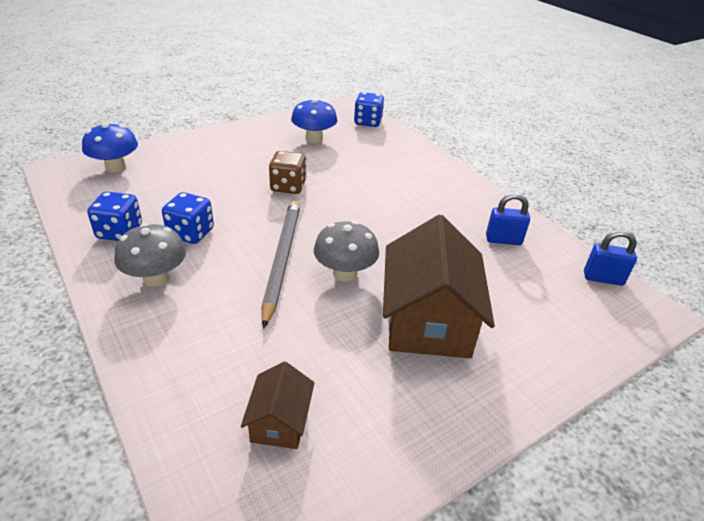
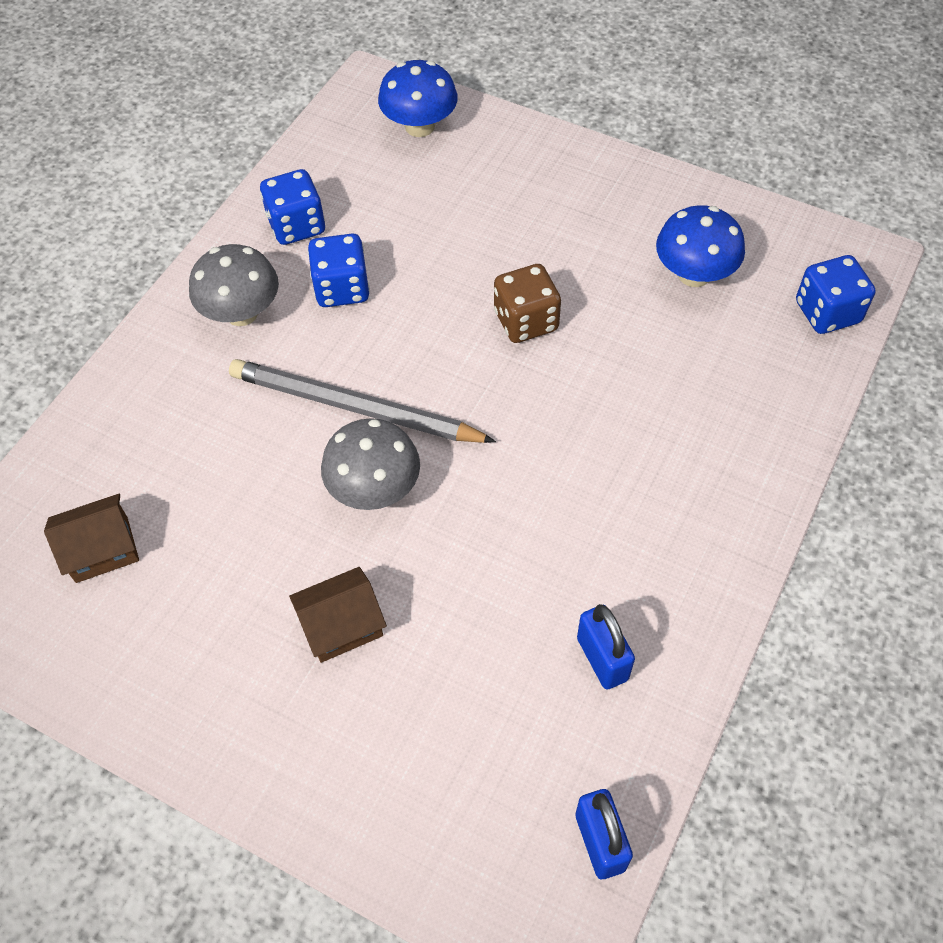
camera: 65 degrees right, 20 degrees up
(281, 260) = (354, 408): grey pencil -> grey pencil turned 135 degrees counterclockwise
(428, 320) = (342, 625): brown house -> brown house, size x0.49

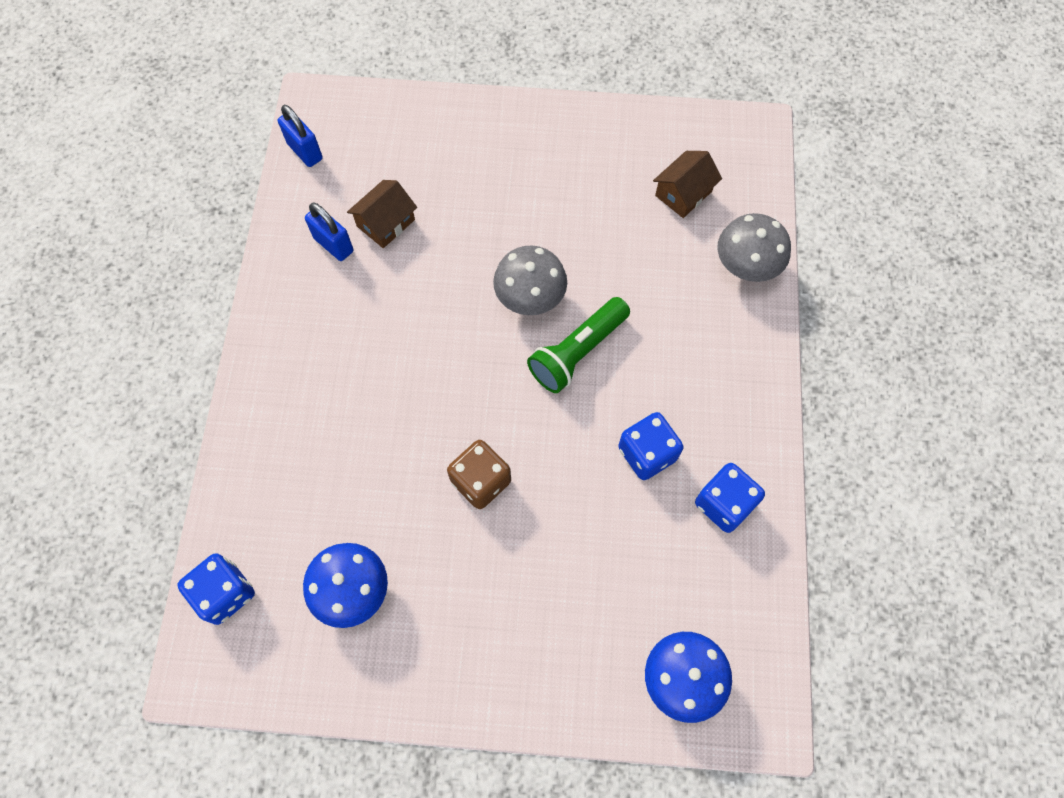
camera: 155 degrees right, 10 degrees up
(241, 313) = (712, 399): grey mushroom -> grey mushroom (746, 266)
(342, 625) = (505, 205): brown house -> brown house (386, 223)
(354, 408) = (577, 352): grey pencil -> green flashlight

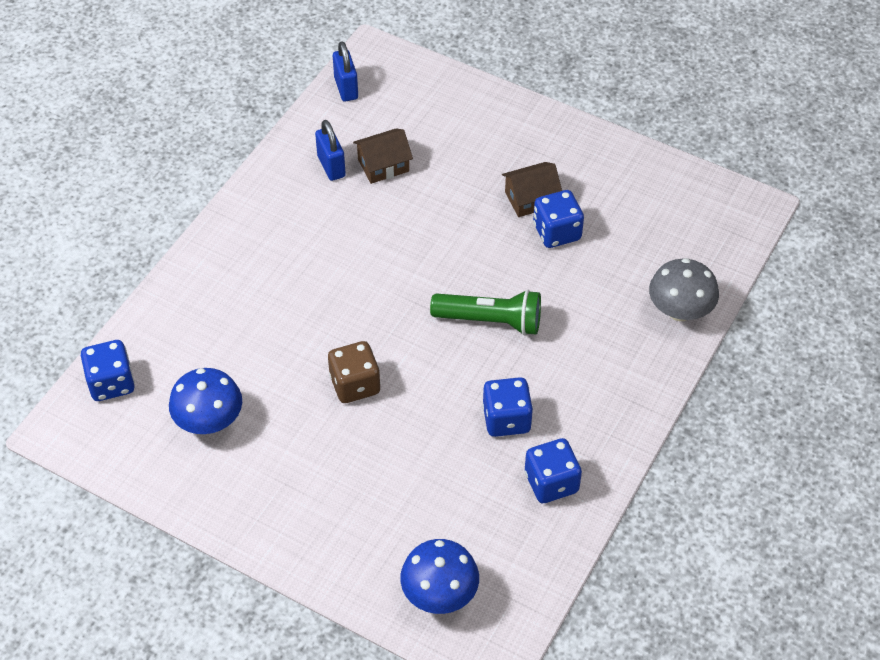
camera: 25 degrees right, 15 degrees down
(530, 297) = (473, 265): grey mushroom -> none
(577, 352) = (490, 321): green flashlight -> green flashlight turned 150 degrees counterclockwise
(591, 229) = (556, 232): none -> blue dice
(683, 193) = (656, 234): brown house -> brown house (531, 199)

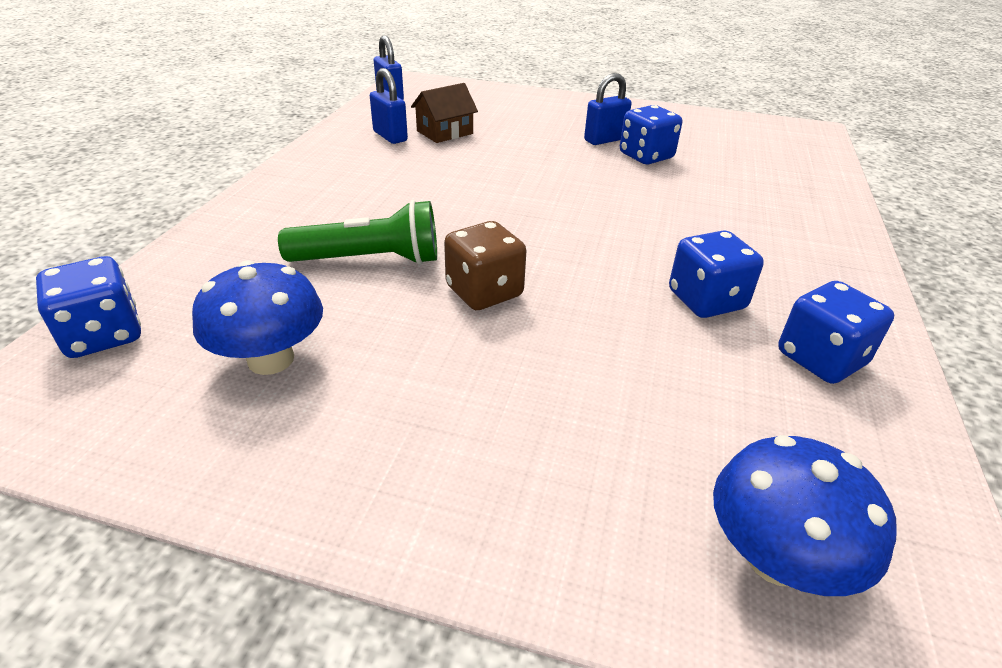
camera: 15 degrees left, 15 degrees down
(490, 321) = (623, 220): green flashlight -> green flashlight (370, 260)
(531, 199) = (604, 140): brown house -> blue padlock
(680, 310) = (816, 193): grey mushroom -> none

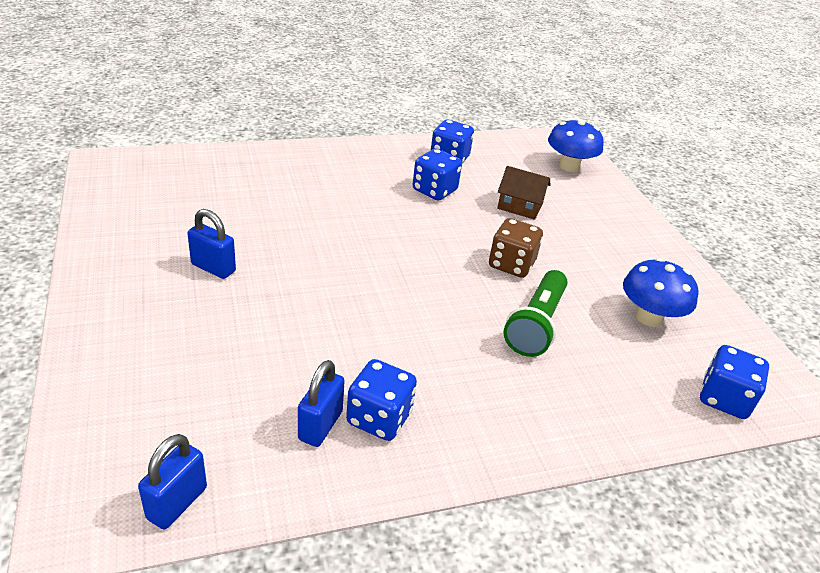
camera: 125 degrees left, 0 degrees up
(370, 260) = (535, 325): green flashlight -> green flashlight turned 120 degrees counterclockwise
(445, 132) = (274, 385): brown house -> brown house (520, 206)
(646, 156) = (238, 238): blue dice -> blue dice (379, 418)

